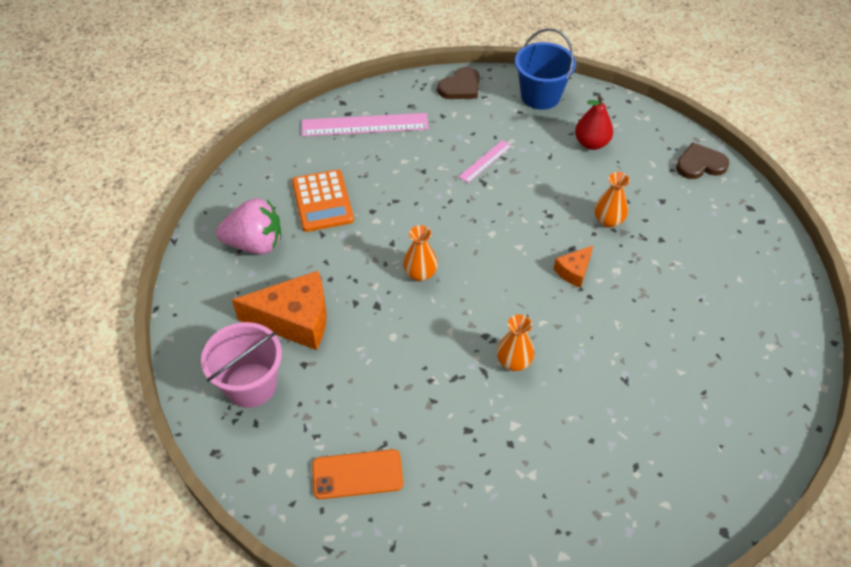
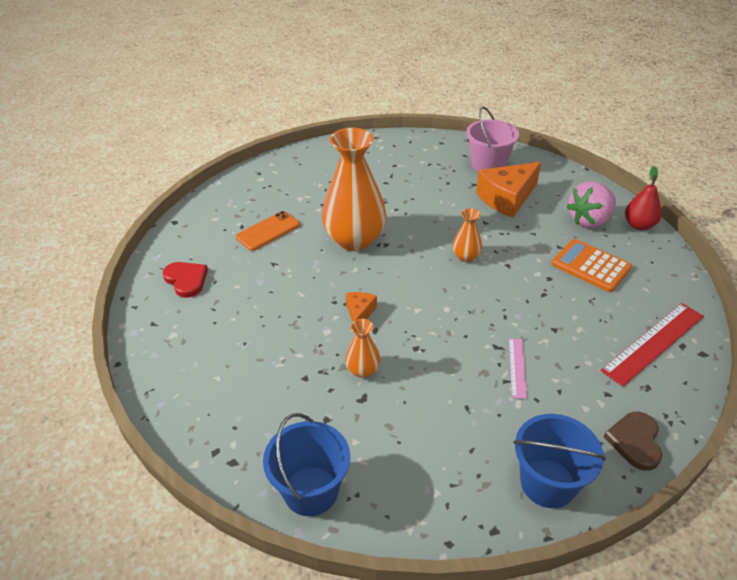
camera: 145 degrees right, 10 degrees down
(357, 474) = (391, 161): orange phone -> orange phone (268, 231)
(365, 125) = (654, 343): pink ruler -> red ruler
(514, 362) = (354, 239): orange vase -> orange vase, size x2.22
(591, 143) = (441, 448): red pear -> red pear (639, 225)
(700, 164) = (311, 491): brown heart -> blue bucket
(736, 413) = (186, 280): none -> red heart

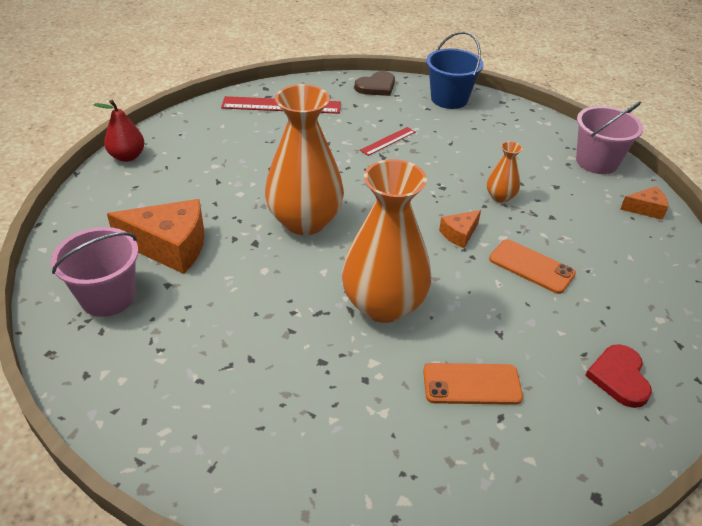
camera: 140 degrees left, 0 degrees up
(226, 448) = (645, 209): none -> orange cheese
(288, 320) = (531, 266): none -> orange phone
(311, 491) = (596, 162): blue bucket -> pink bucket
(466, 256) = (305, 221): orange vase -> orange vase, size x2.22
(517, 367) = (388, 141): pink ruler -> red ruler
(589, 220) = (152, 183): pink strawberry -> none
(590, 266) = (226, 157): orange calculator -> none

